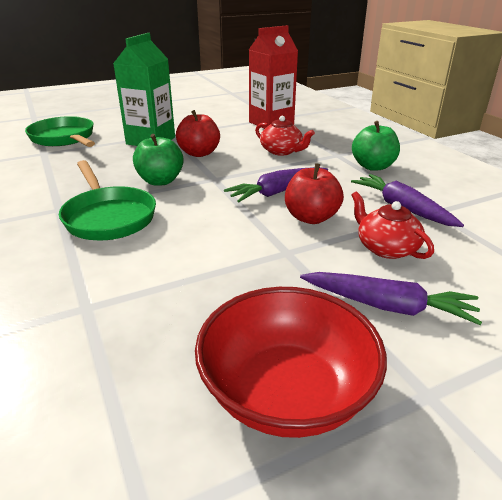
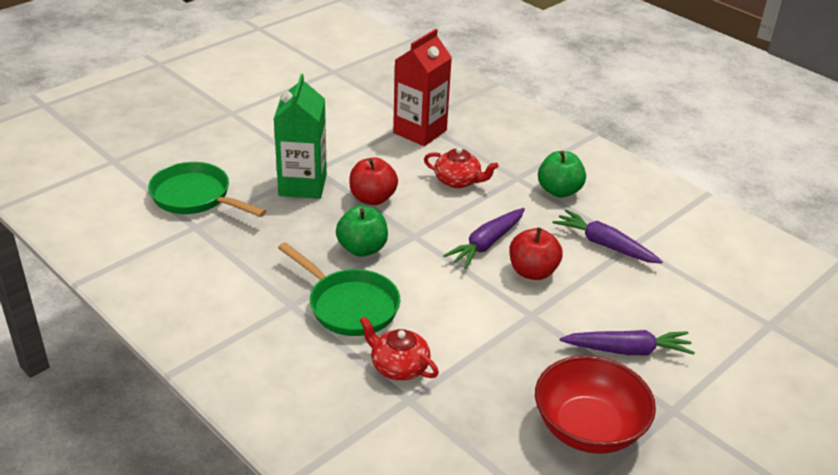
camera: 20 degrees left, 5 degrees up
(386, 248) = (607, 294): red teapot -> red teapot (398, 366)

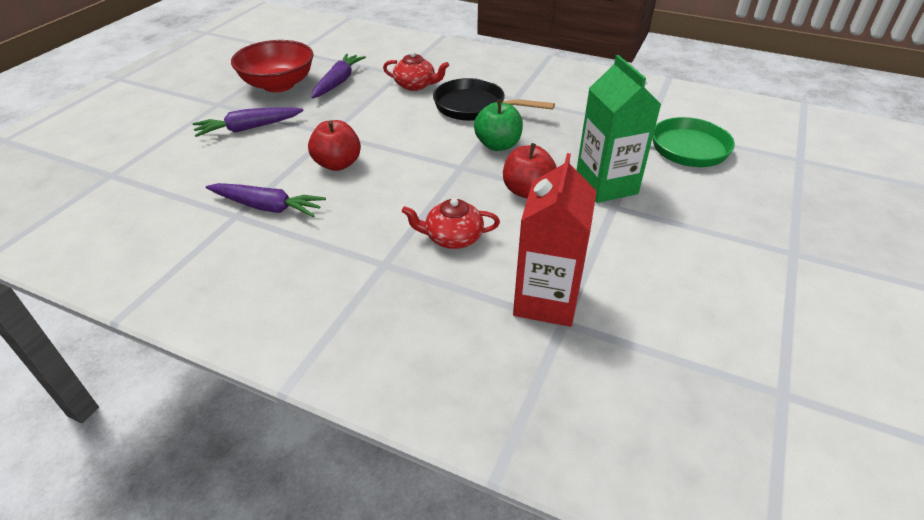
camera: 160 degrees right, 5 degrees up
(349, 306) = (474, 107): green pan -> black pan
(486, 244) = (389, 177): purple carrot -> purple carrot (338, 82)
(559, 191) = (327, 259): green apple -> none

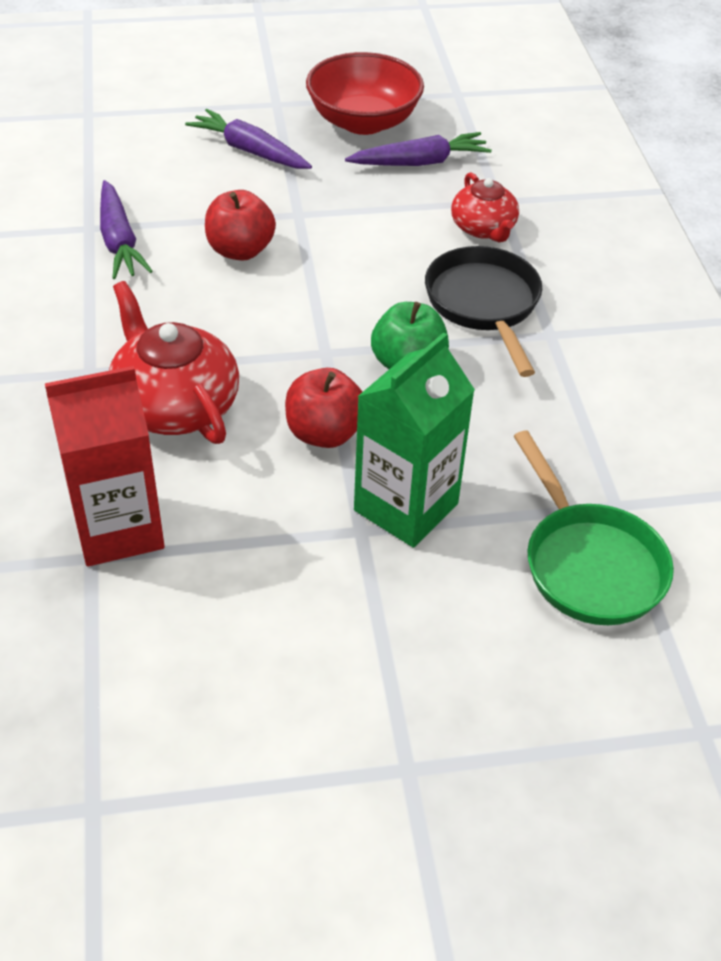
camera: 55 degrees right, 5 degrees up
(452, 238) = (175, 405): red teapot -> red teapot, size x1.61

